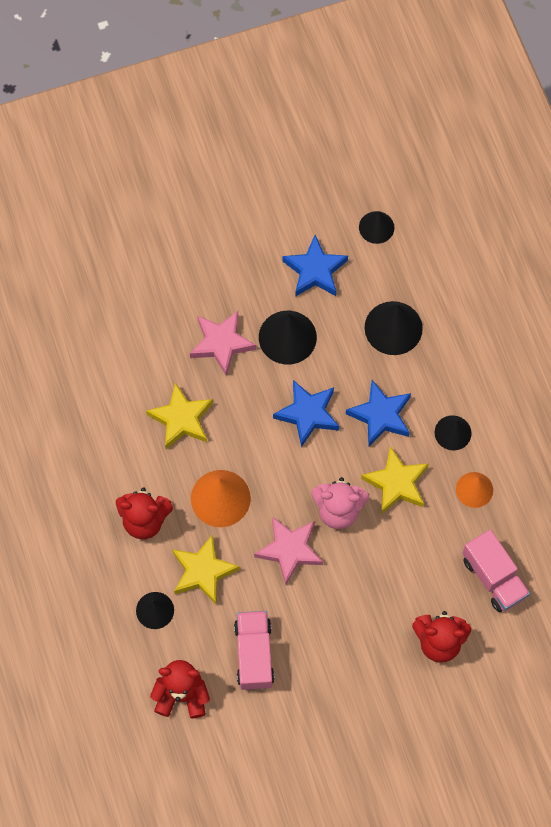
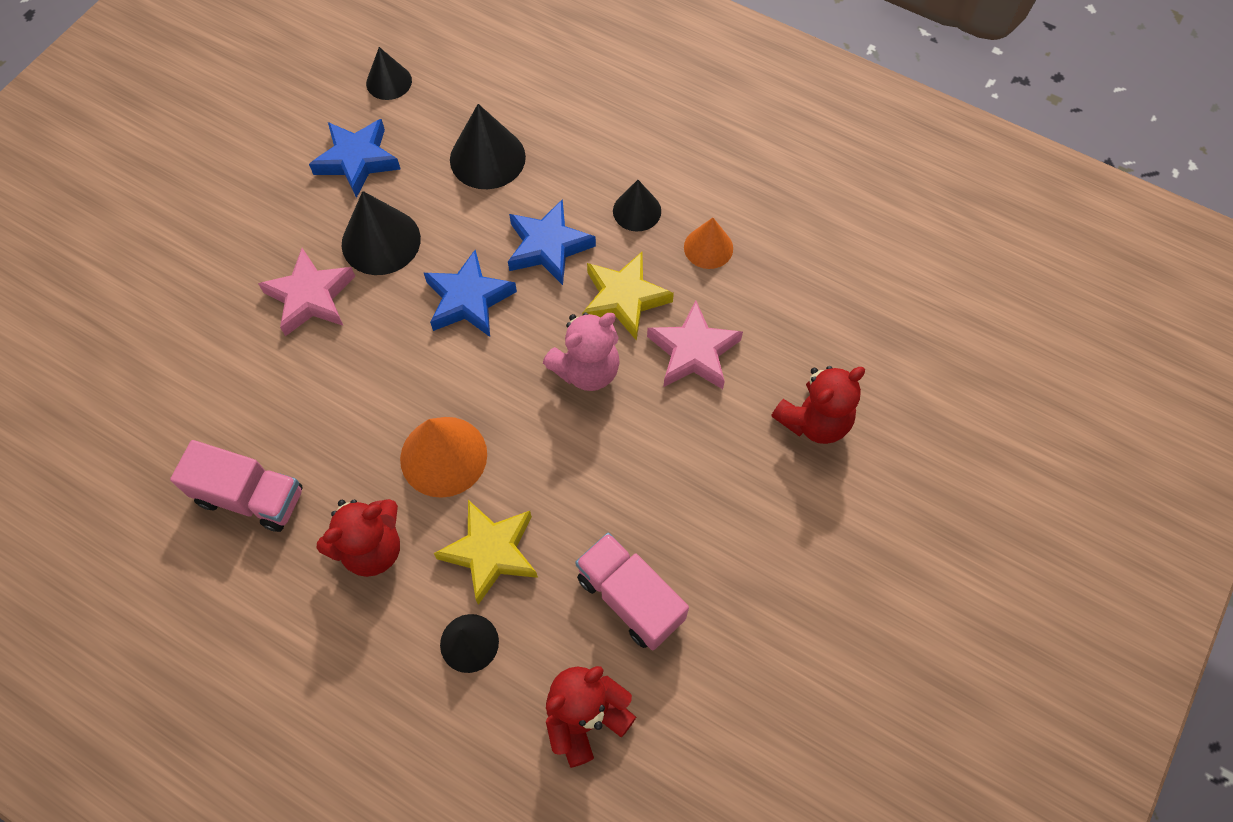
camera: 40 degrees left, 5 degrees down
(181, 419) = (327, 406): yellow star -> none
(289, 550) = (570, 452): pink star -> pink star (693, 352)
(493, 577) = (807, 315): pink truck -> pink truck (250, 497)

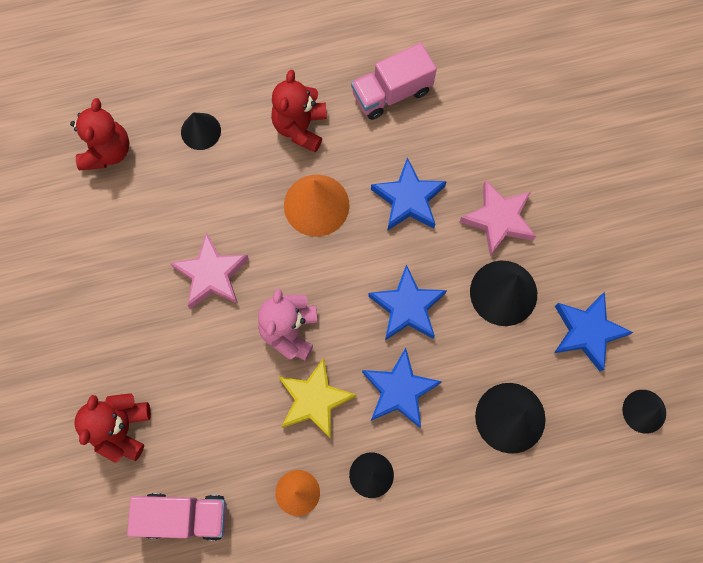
camera: 135 degrees right, 10 degrees up
(360, 384) = (408, 199): none -> blue star
(491, 552) = (236, 181): yellow star -> none
(630, 598) = (138, 226): pink truck -> pink truck (184, 516)
(693, 352) = (236, 405): pink star -> pink star (211, 274)

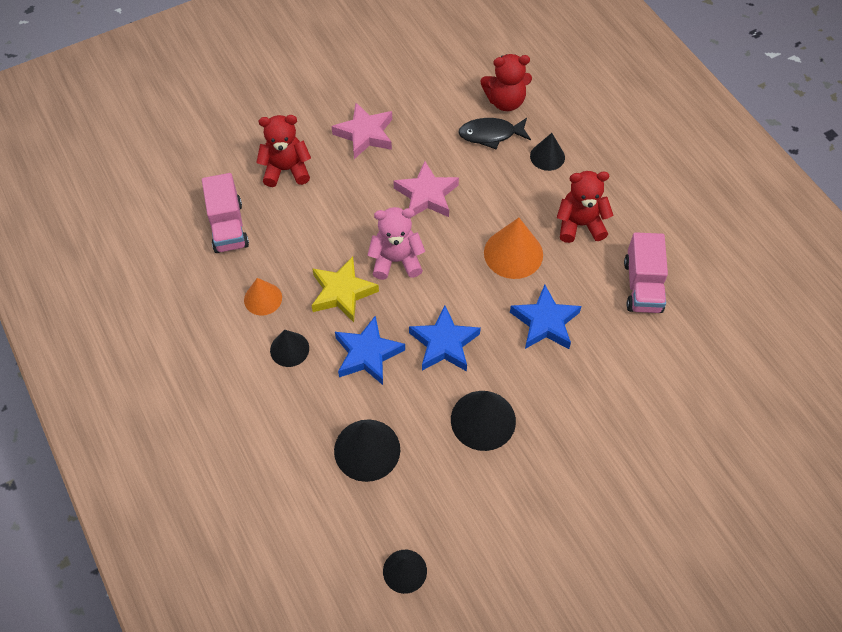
camera: 75 degrees right, 15 degrees down
(150, 181) = (490, 135): none -> black fish
(391, 93) = (642, 286): pink truck -> pink truck turned 135 degrees counterclockwise
(498, 220) = (553, 401): pink star -> pink star (365, 134)
(587, 332) = (468, 502): blue star -> none

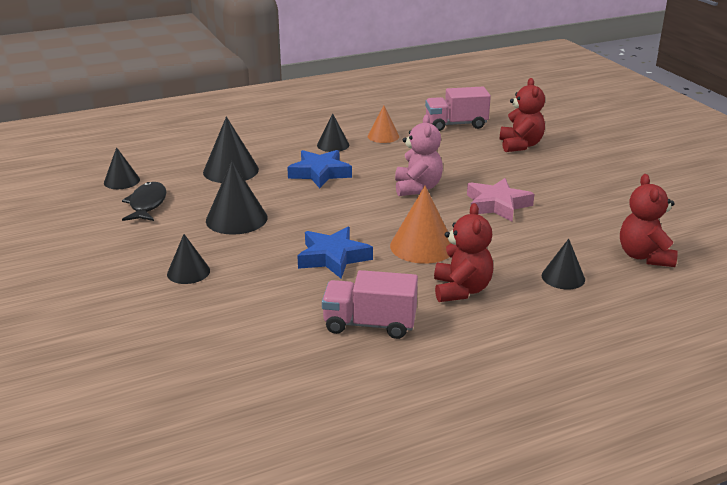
camera: 95 degrees right, 30 degrees down
(342, 292) = (385, 165): yellow star -> none
(365, 134) = (572, 179): pink star -> none
(444, 343) = (321, 205): blue star -> none
(490, 135) = (588, 244): black fish -> black fish (147, 204)
(592, 442) = (188, 272): none -> black cone

